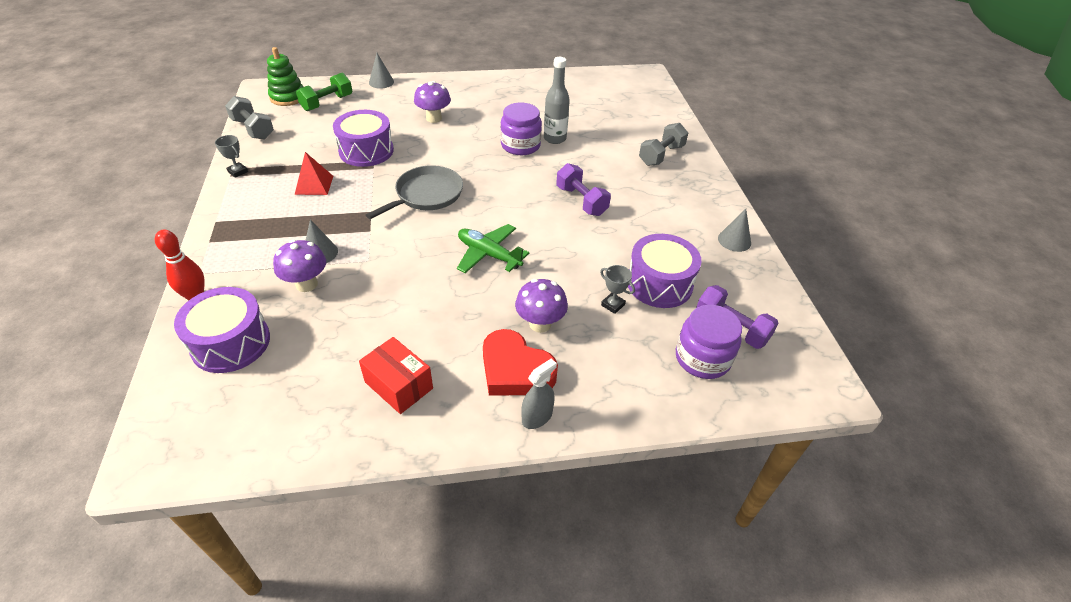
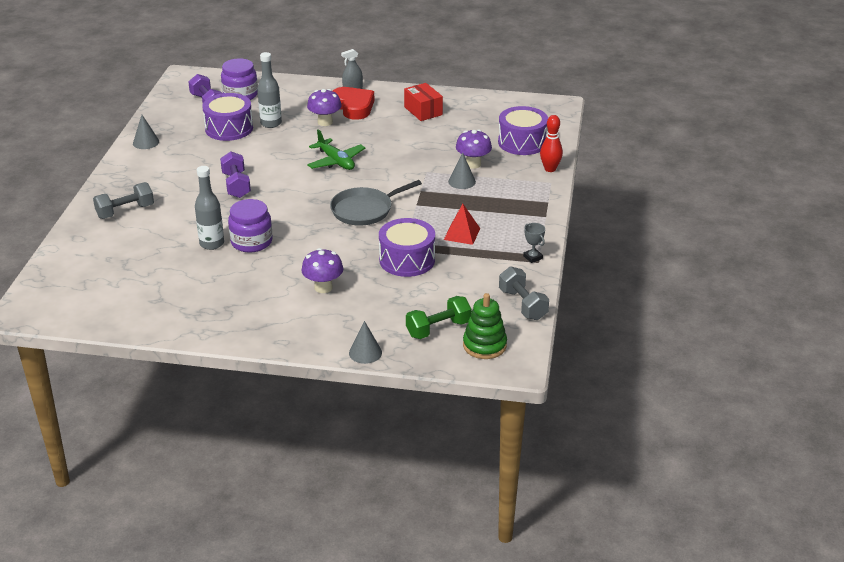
camera: 160 degrees left, 10 degrees down
(613, 305) = (271, 123): grey trophy -> grey bottle

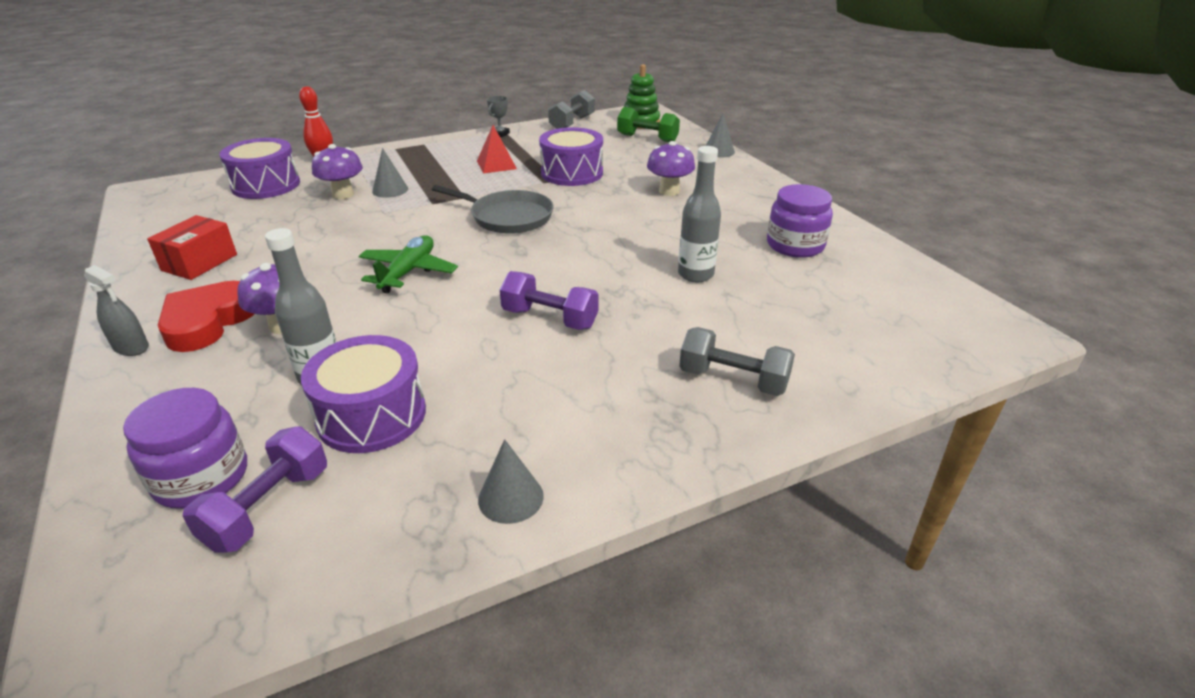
camera: 125 degrees left, 0 degrees up
(236, 185) = (550, 319): purple dumbbell -> purple dumbbell turned 75 degrees clockwise
(251, 242) = (655, 253): purple jar -> purple jar (795, 245)

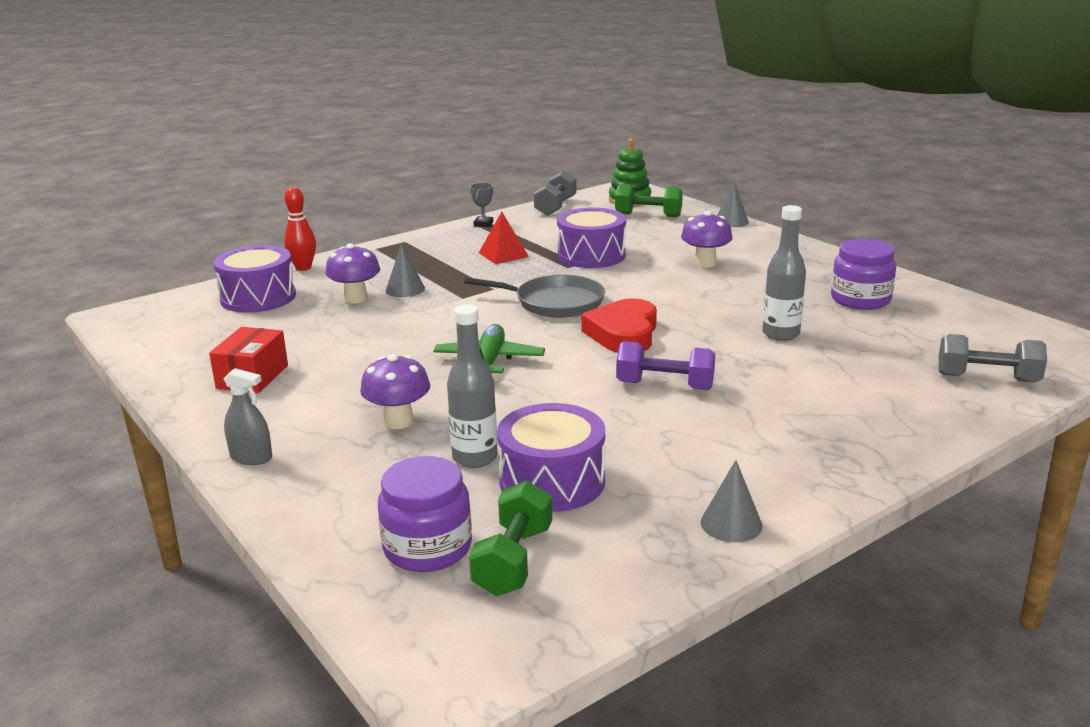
camera: 10 degrees left, 10 degrees down
(208, 322) = (313, 427): red heart -> red heart (623, 333)
(268, 507) = (513, 560): purple dumbbell -> green dumbbell
(733, 380) = (870, 414): grey dumbbell -> grey dumbbell (987, 378)

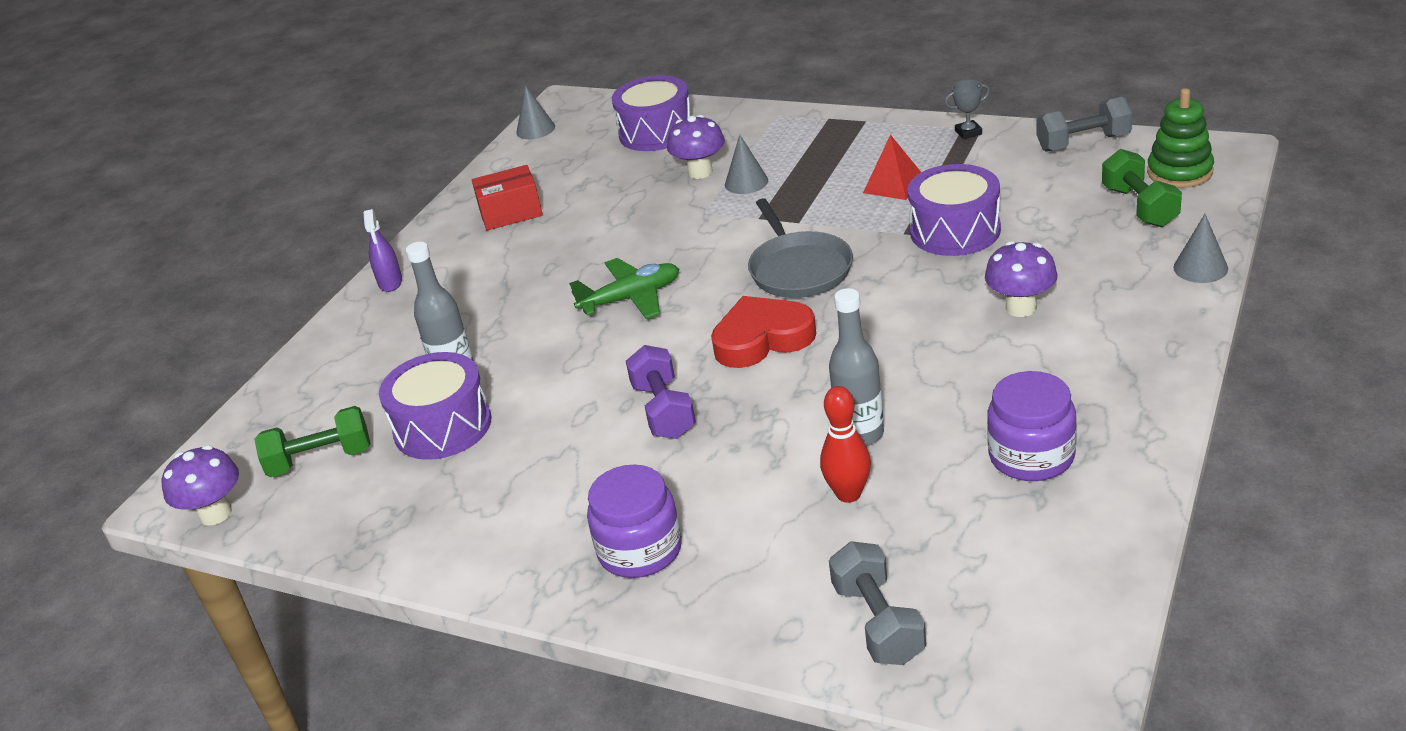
camera: 65 degrees right, 10 degrees up
(251, 457) = (390, 282): grey spray bottle -> purple spray bottle
(303, 267) = (741, 113): red bowling pin -> red bowling pin (848, 494)
(398, 421) = (488, 311): purple mushroom -> purple mushroom (215, 514)
(427, 548) = (316, 416): purple jar -> purple jar (640, 550)
(731, 524) = (432, 545): grey cone -> grey cone (535, 129)

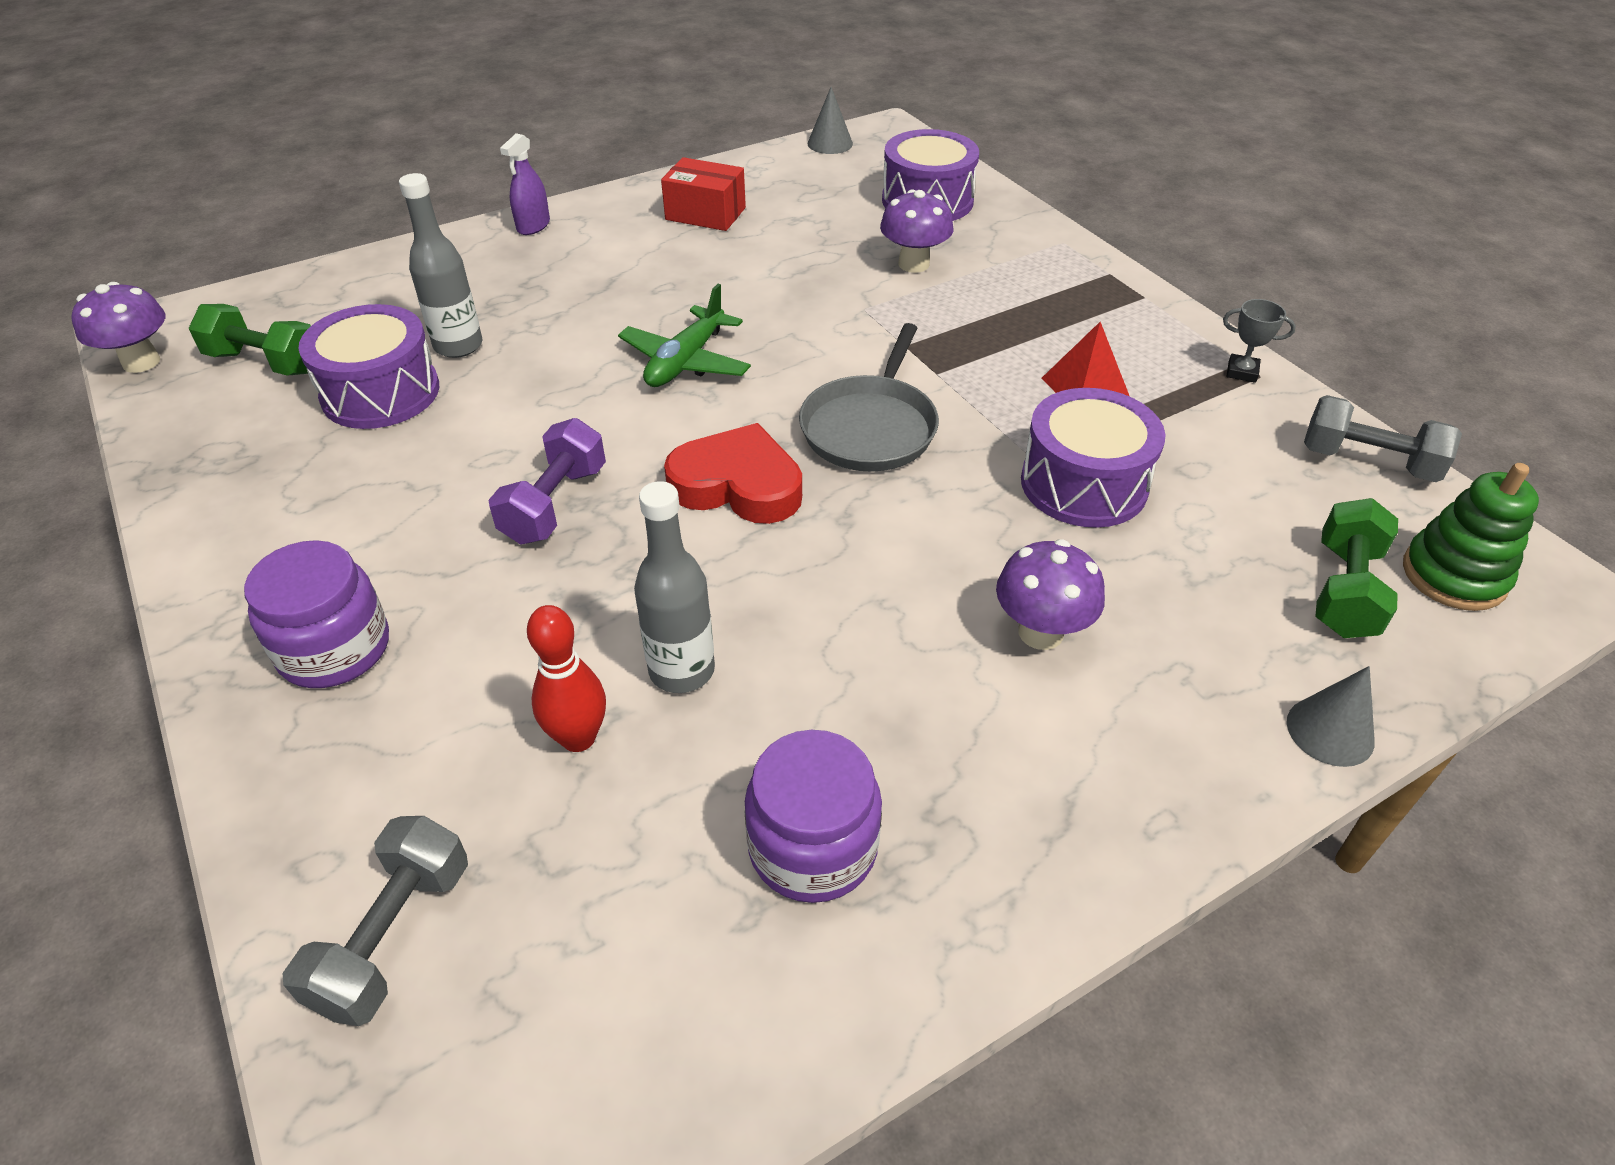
camera: 30 degrees right, 10 degrees up
(631, 298) = (686, 362): green plane -> green plane turned 105 degrees clockwise
(746, 182) = (942, 299): grey cone -> none

